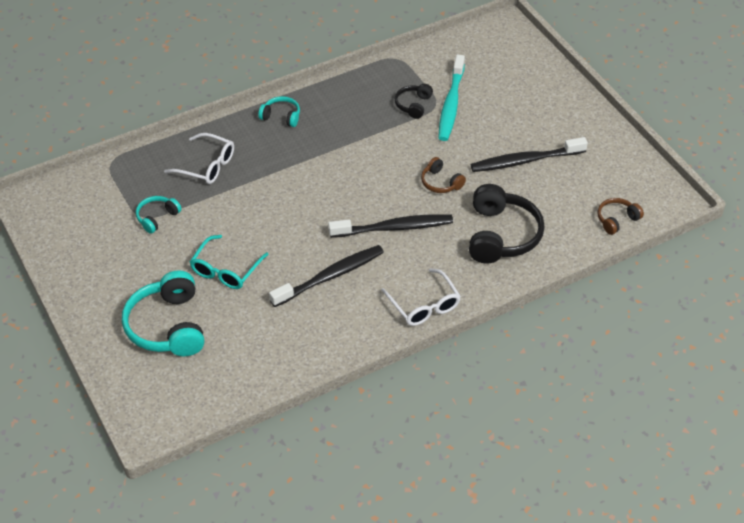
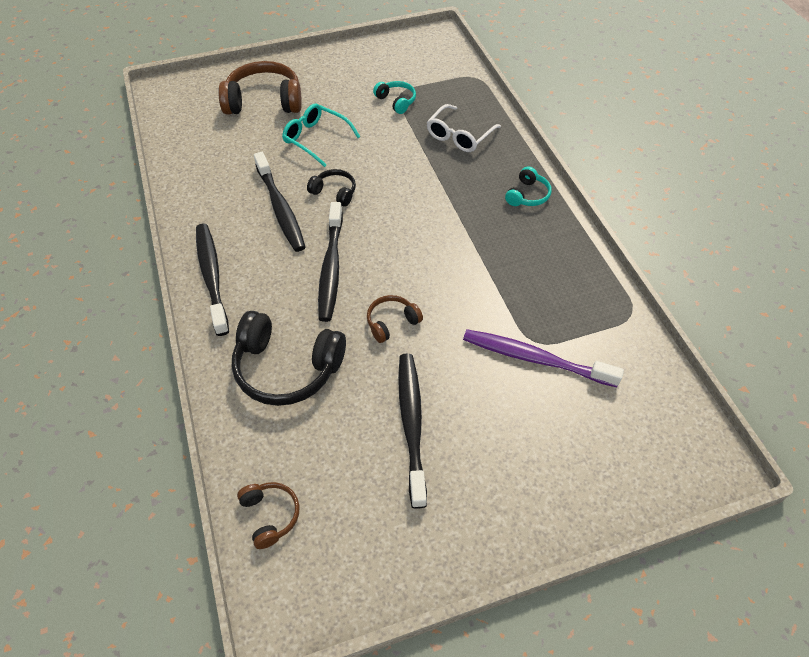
camera: 100 degrees right, 5 degrees up
(167, 326) = (264, 101): turquoise headphones -> brown headphones
(413, 105) = (537, 317): black headphones -> black headphones (334, 192)
(424, 305) = (212, 276): white glasses -> black toothbrush
(451, 104) = (535, 359): turquoise toothbrush -> purple toothbrush

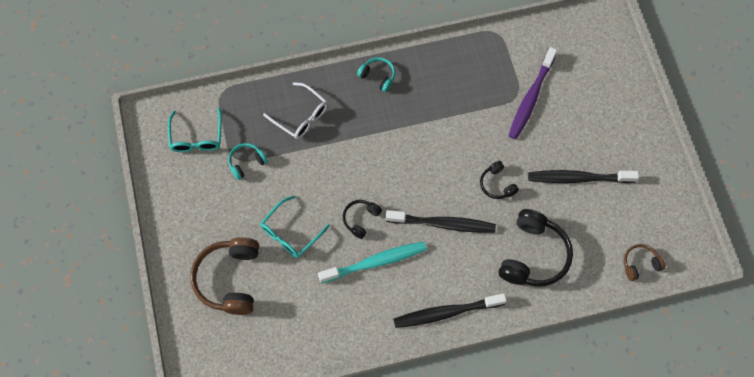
camera: 85 degrees left, 15 degrees up
(280, 208) = (375, 262): black toothbrush -> turquoise toothbrush
(391, 322) = (497, 184): brown headphones -> black headphones
(421, 66) = (196, 137): none -> turquoise glasses

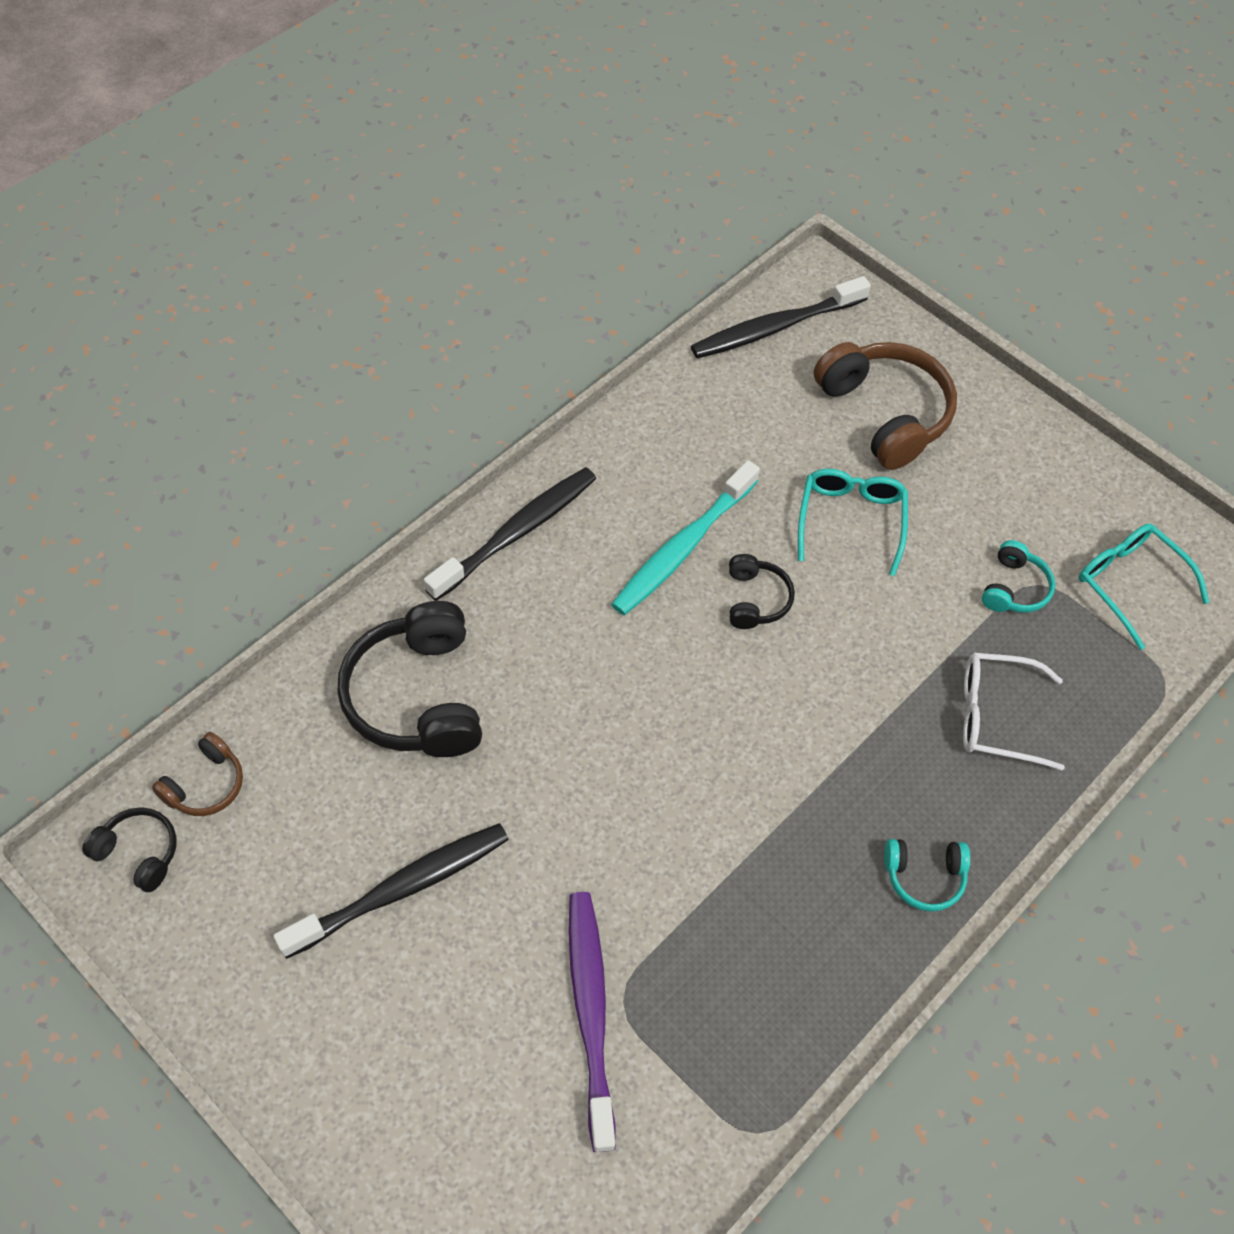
camera: 145 degrees right, 10 degrees down
(443, 224) = (610, 665): black toothbrush -> black toothbrush (775, 327)
(497, 184) = (556, 788): black headphones -> black headphones (139, 852)

